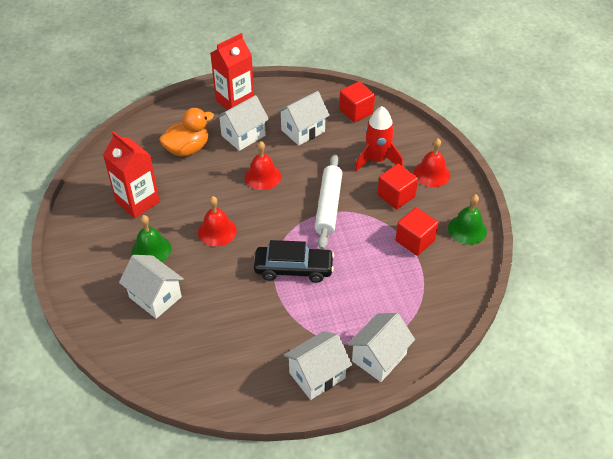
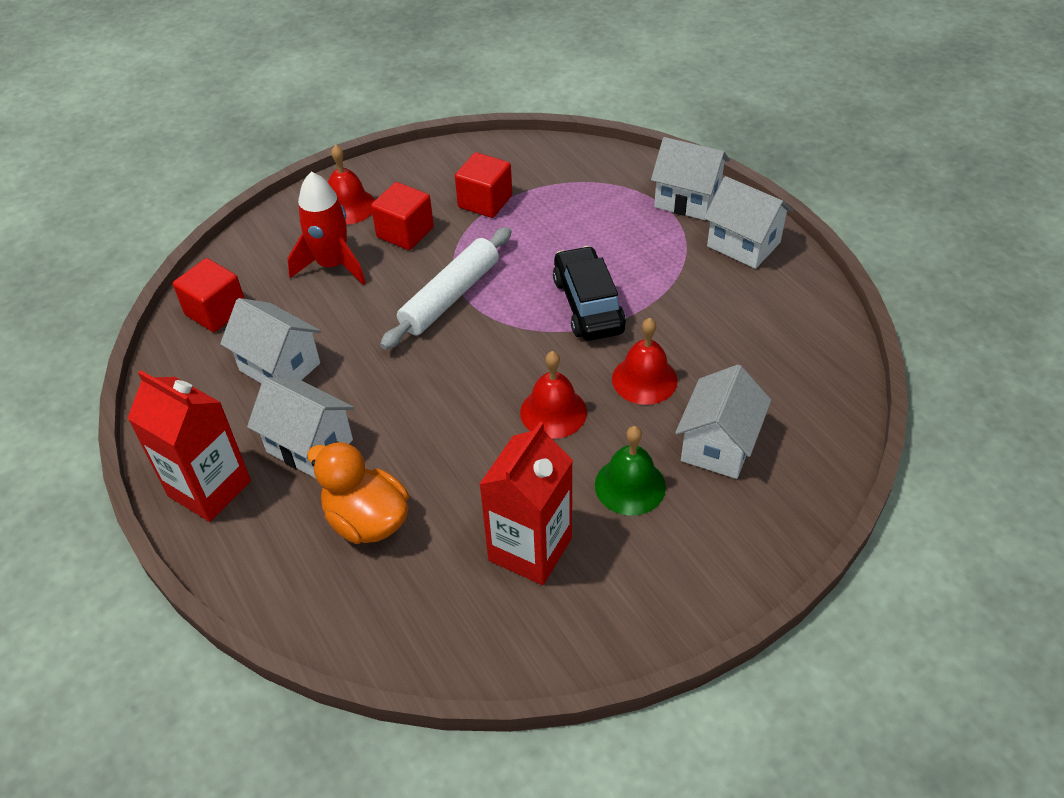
camera: 105 degrees left, 0 degrees up
(262, 176) = (409, 389): red bell -> red bell (644, 379)
(328, 206) = (450, 296): white rolling pin -> white rolling pin turned 45 degrees counterclockwise
(467, 229) = (446, 161): green bell -> none

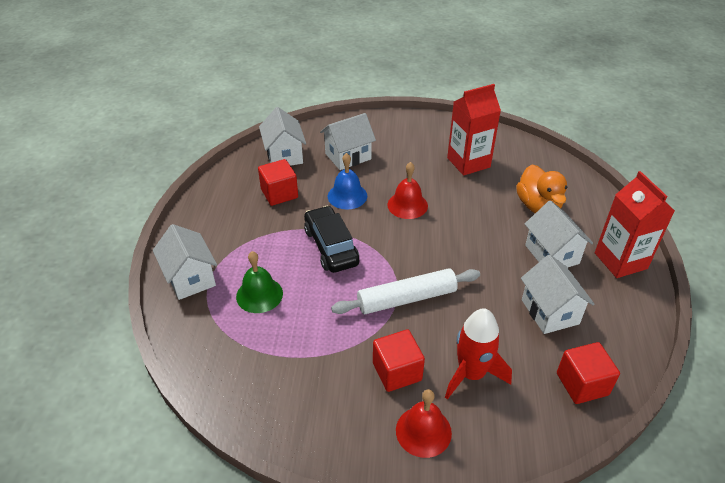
camera: 145 degrees left, 5 degrees down
(485, 201) = (315, 363): red cube -> red cube (279, 193)
(588, 305) = (331, 247): black car -> black car turned 135 degrees clockwise
(630, 485) = (403, 162): green bell -> green bell (259, 295)
(644, 379) = (347, 196): red bell -> blue bell
(743, 244) = (204, 231): white house -> white house (284, 155)

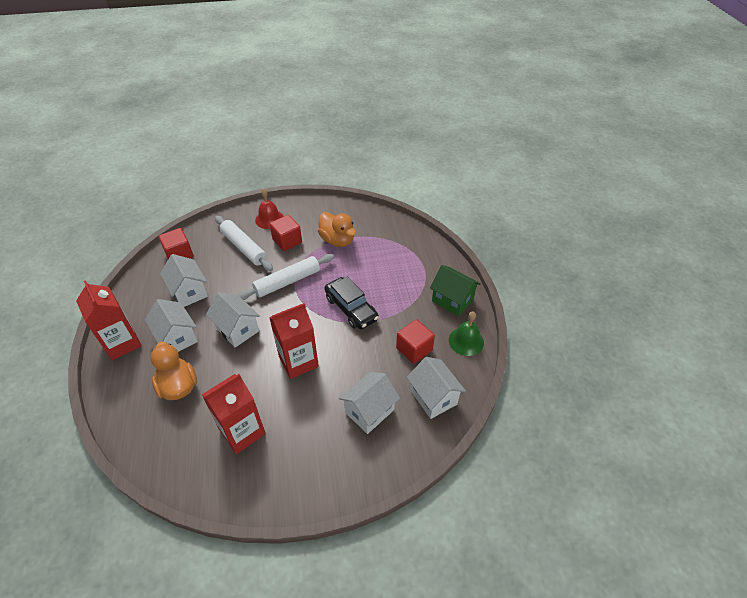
camera: 165 degrees right, 5 degrees up
(190, 278) = (437, 266): white house -> white house (237, 329)
(203, 232) = (452, 300): none -> green house
(259, 295) = (385, 265): green bell -> green bell (466, 341)
(313, 354) = (337, 240): none -> orange duck
(347, 196) = (354, 360): blue bell -> none
(407, 205) = (298, 361): red bell -> red carton
(471, 374) = (244, 247): red rocket -> white rolling pin

